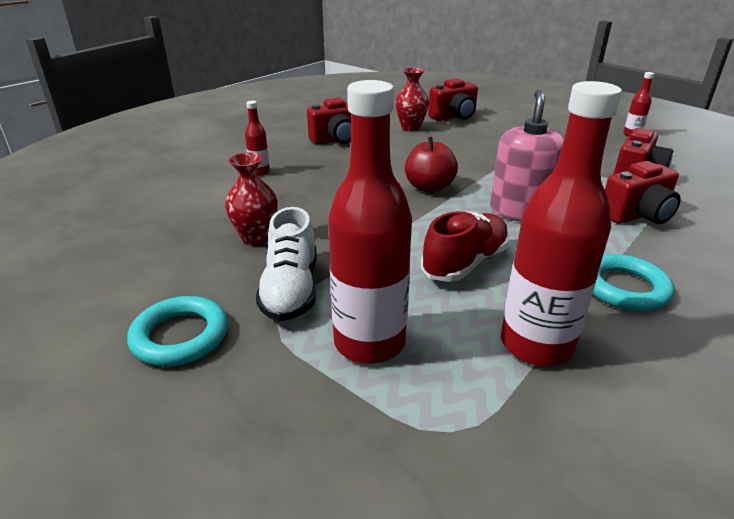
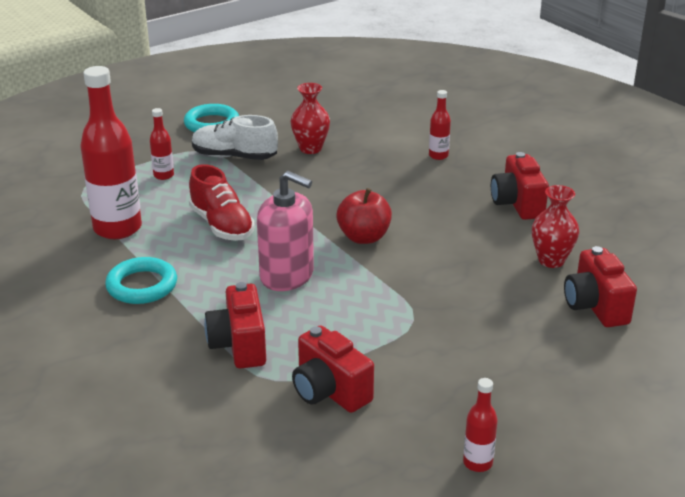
camera: 105 degrees right, 0 degrees up
(369, 343) = (163, 175): red bottle -> red bottle, size x0.46

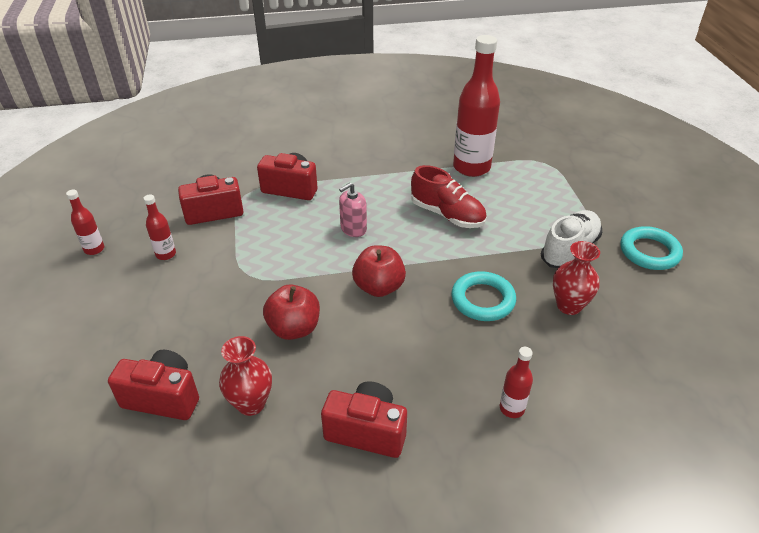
camera: 115 degrees right, 10 degrees up
(142, 286) = (388, 165): turquoise ring -> turquoise ring (483, 300)
(163, 175) = (548, 203): red bottle -> red bottle (166, 254)
(221, 225) = (447, 215): red shoe -> red shoe turned 135 degrees counterclockwise
(287, 275) = (353, 229): pink soap dispenser -> pink soap dispenser, size x0.58
(456, 266) = (294, 328): none -> red apple

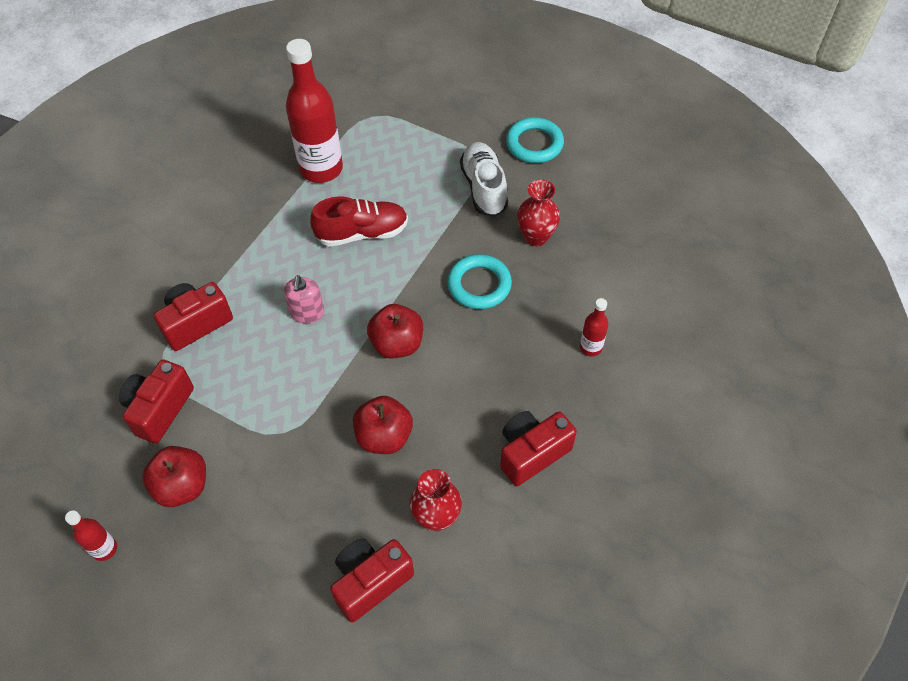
camera: 50 degrees left, 15 degrees up
(166, 254) = (182, 486): red bottle -> red apple

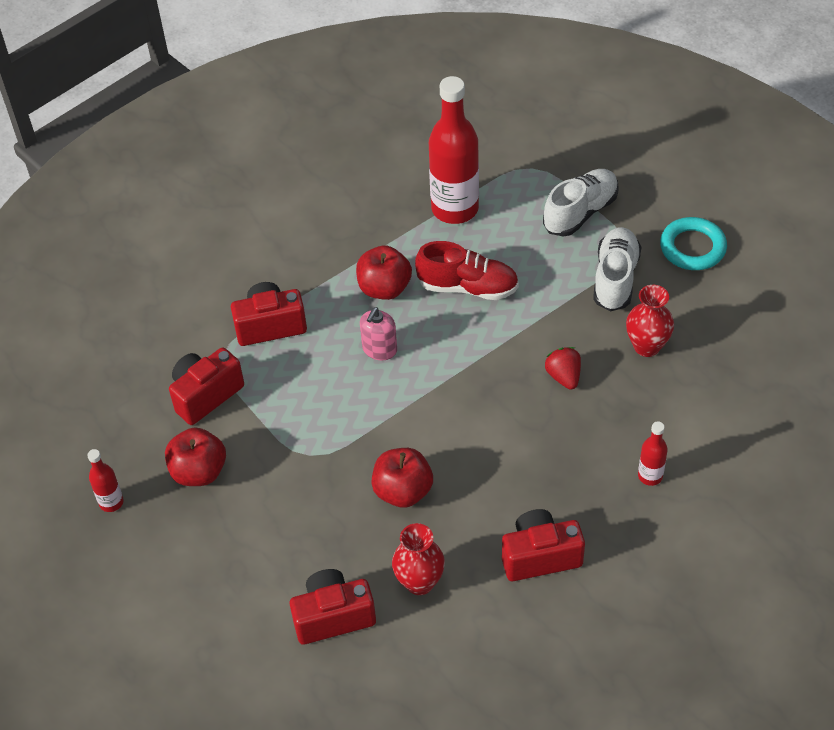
camera: 25 degrees right, 5 degrees down
(397, 344) = (454, 408): red apple -> red apple (384, 288)
(430, 141) = (580, 212): none -> white shoe
(479, 285) = (563, 376): turquoise ring -> red strawberry

